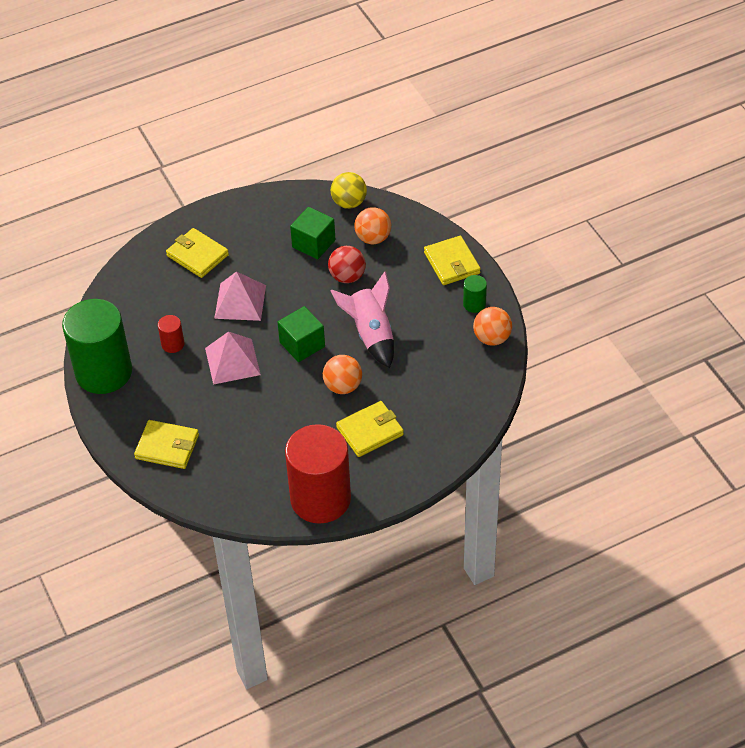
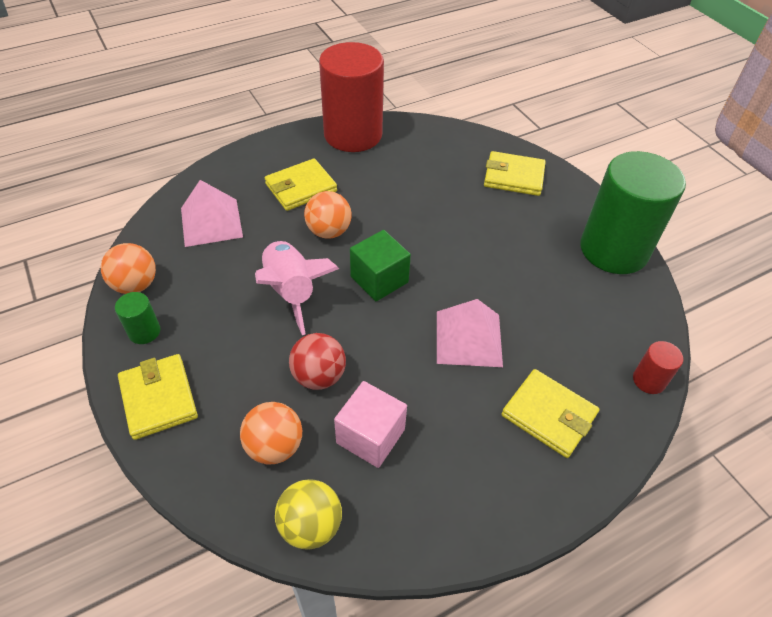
camera: 175 degrees right, 0 degrees up
(173, 344) = (542, 281): red cylinder -> red cylinder (649, 380)
(232, 361) = (463, 260): pink pyramid -> pink pyramid (211, 222)
(313, 243) = (370, 436): green cube -> pink cube

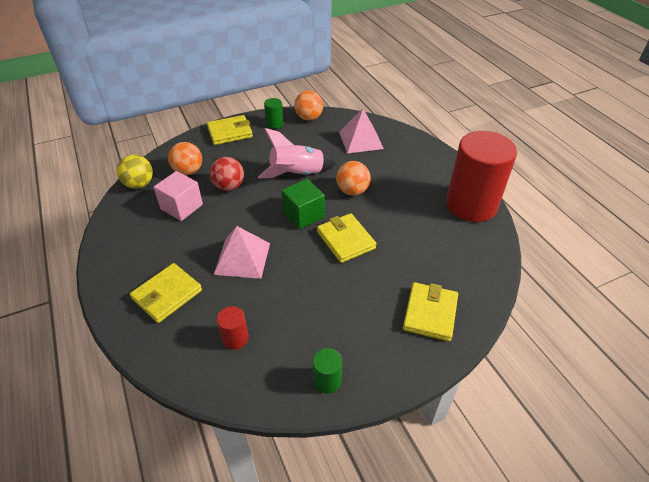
camera: 95 degrees right, 5 degrees down
(301, 188) = (399, 177): yellow wallet -> yellow wallet (345, 240)
(613, 250) = (327, 380): green cylinder -> green cylinder, size x0.41
(649, 380) = (176, 369): red cylinder -> red cylinder (235, 338)

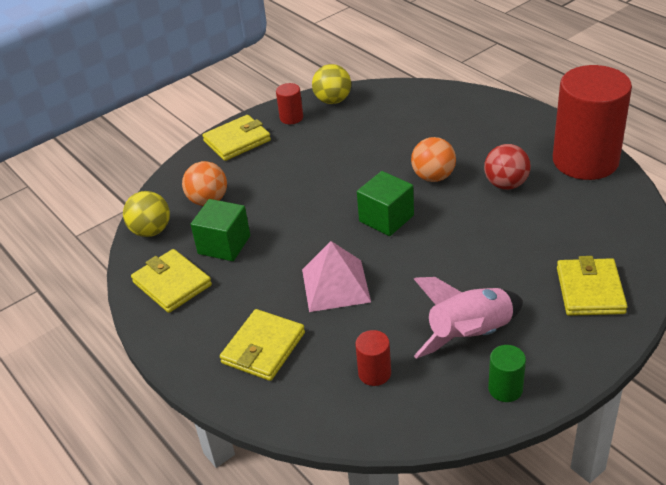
camera: 10 degrees left, 5 degrees down
(182, 207) = (224, 245): pink cube -> green cube
(229, 187) = (273, 207): red ball -> red ball (506, 184)
(274, 124) = (291, 118): green cylinder -> red cylinder
(297, 174) = (354, 173): pink rocket -> pink rocket (470, 335)
(309, 118) = (333, 100): orange ball -> yellow ball
(345, 240) = (453, 235): yellow wallet -> yellow wallet (172, 284)
(360, 140) = (414, 114): pink pyramid -> none

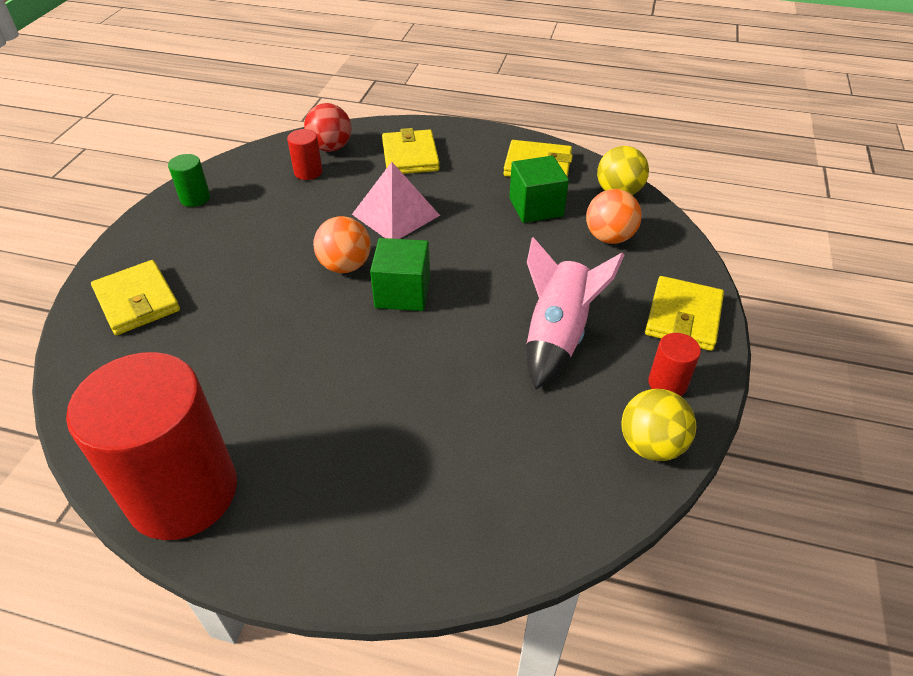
camera: 140 degrees right, 5 degrees up
(433, 177) = (388, 369): orange ball -> orange ball (345, 266)
(470, 335) = (243, 222): pink rocket -> pink rocket (557, 336)
(506, 184) = (286, 397): red ball -> red ball (330, 148)

